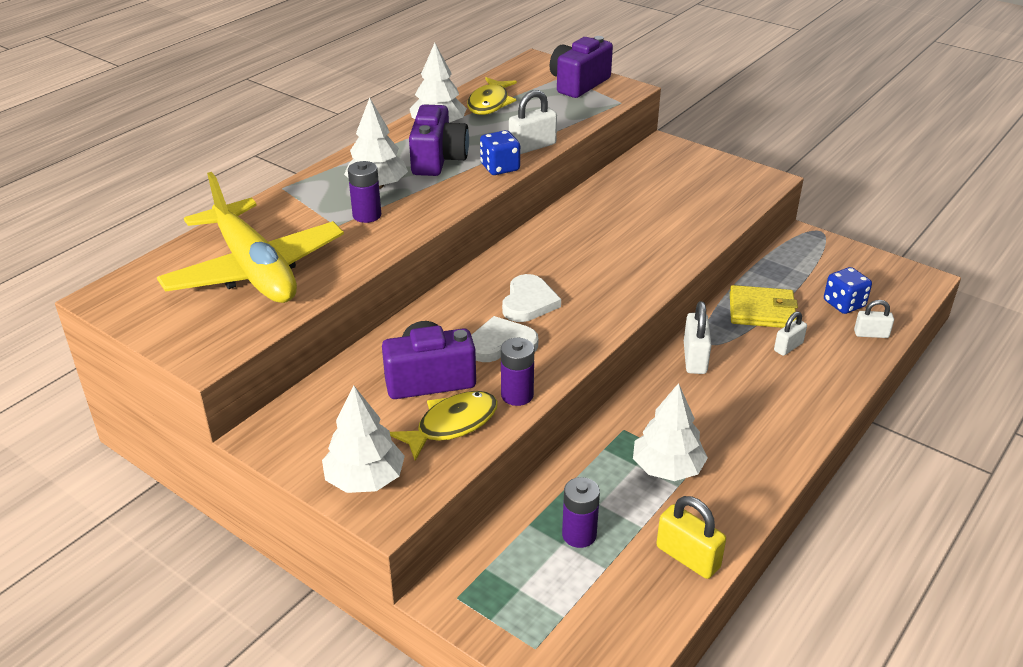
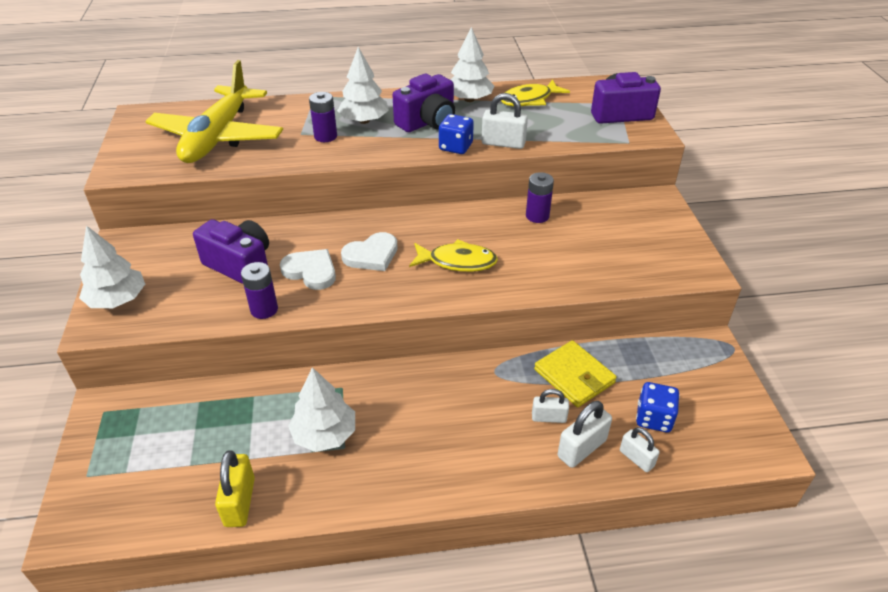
camera: 45 degrees right, 5 degrees up
(452, 425) = (204, 301): yellow fish -> yellow fish (457, 262)
(579, 535) = (211, 431): purple battery -> purple battery (537, 216)
(694, 358) = (466, 375): white padlock -> white padlock (581, 448)

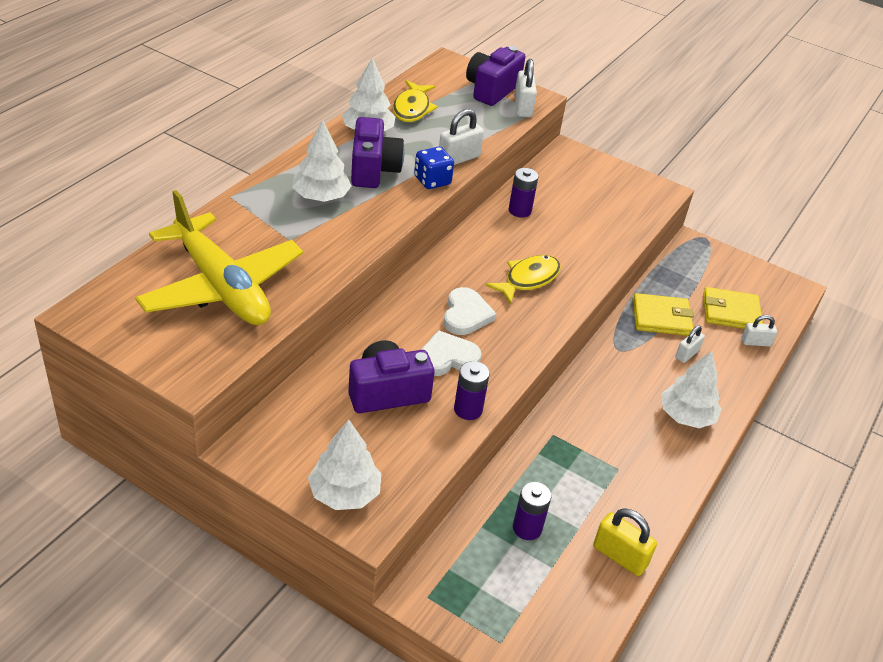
camera: 55 degrees left, 0 degrees up
(324, 434) = (594, 472): white tree -> white tree (686, 416)
(325, 136) = (317, 229): purple battery -> purple battery (527, 528)
(581, 448) = (726, 359): white padlock -> white padlock (522, 107)
(653, 418) = (731, 312): blue dice -> yellow wallet

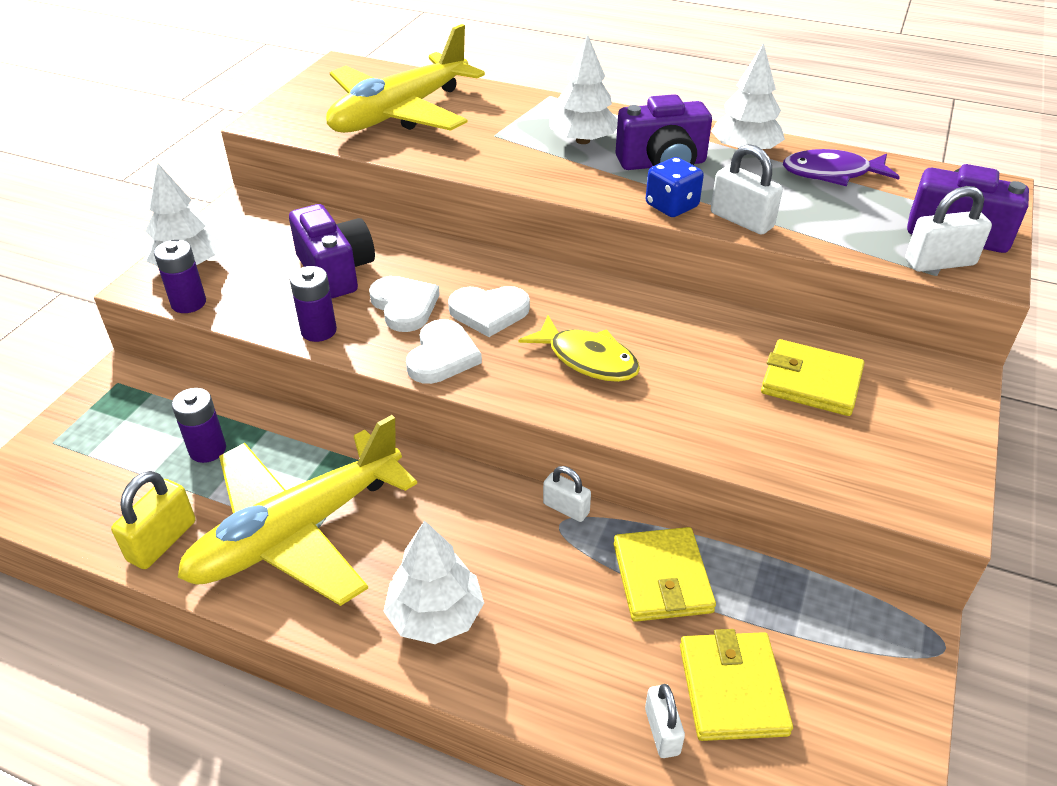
camera: 85 degrees right, 0 degrees up
(412, 108) = (832, 173): yellow fish -> purple fish
(512, 346) = (442, 356): none -> white heart
(519, 210) = (746, 338): purple battery -> purple battery (188, 303)
(564, 199) = (811, 382): none -> yellow wallet
(616, 477) = (297, 531): none -> yellow plane
(687, 354) = (583, 616): white padlock -> white padlock (566, 508)

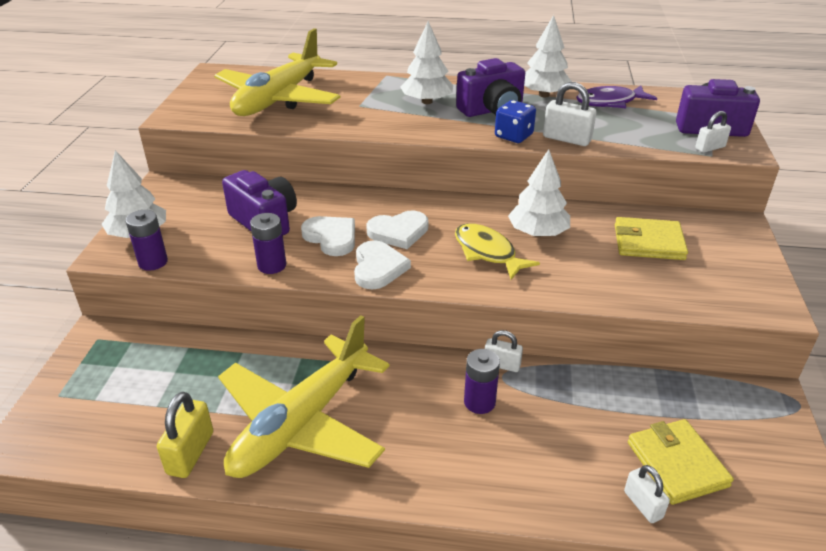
camera: 15 degrees left, 5 degrees down
(207, 450) = (199, 376): purple battery -> purple battery (479, 402)
(435, 615) = (439, 461): white tree -> white tree (537, 233)
(587, 359) = (487, 252): yellow fish -> yellow fish turned 150 degrees counterclockwise
(662, 578) = (592, 399): yellow wallet -> none
(939, 262) = (710, 148): white padlock -> white padlock, size x0.65

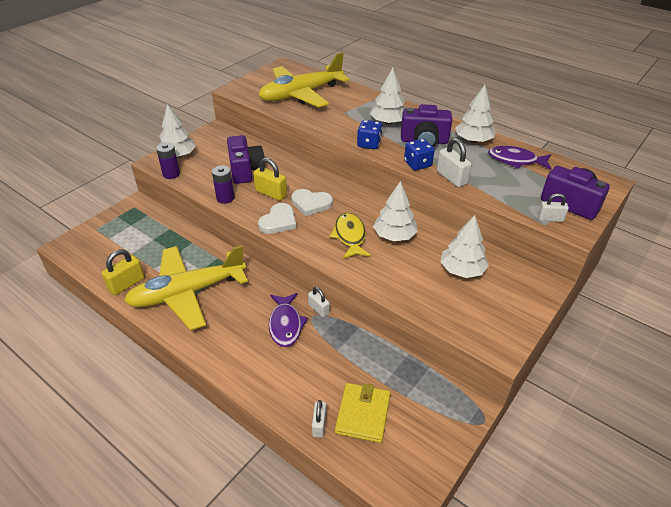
camera: 30 degrees right, 5 degrees up
(331, 237) = (271, 193): white heart -> yellow padlock
(432, 131) = (369, 144): none -> blue dice
(479, 402) = (286, 324): purple battery -> purple fish
(648, 242) = (462, 270): yellow wallet -> white tree

